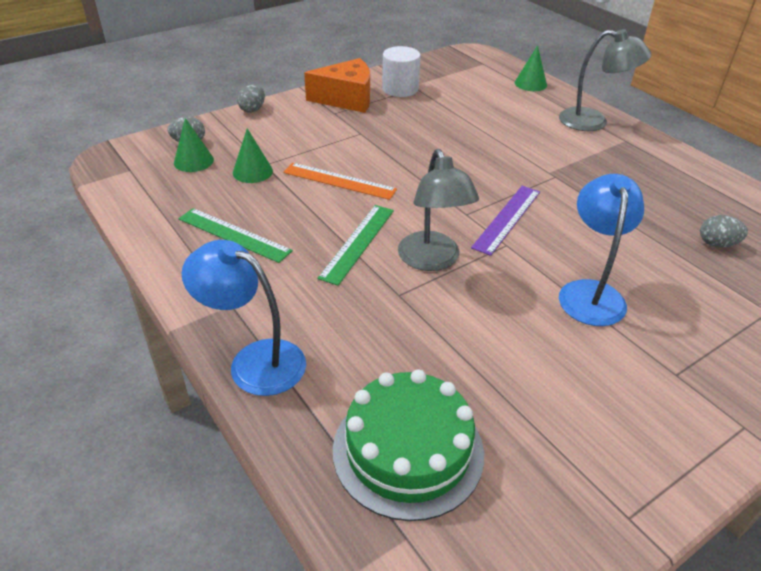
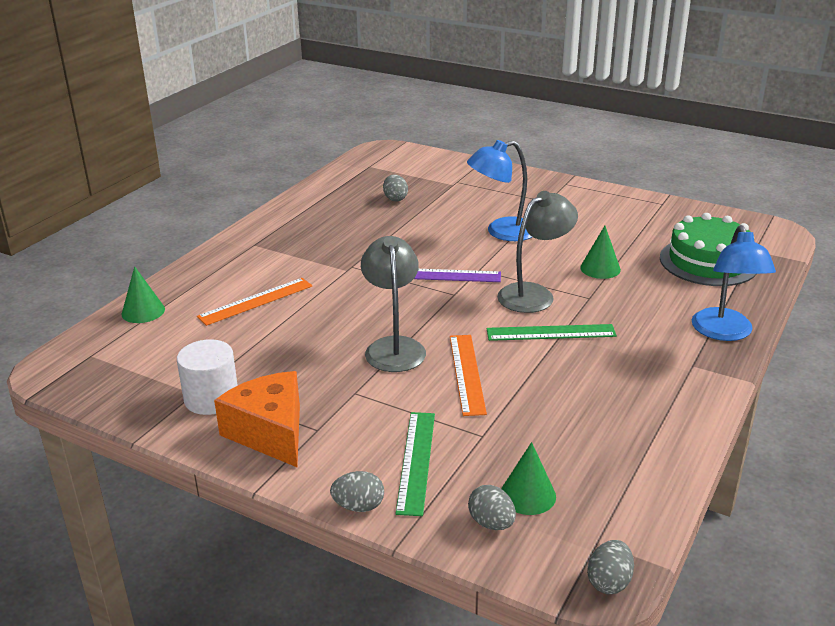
camera: 115 degrees left, 10 degrees down
(101, 162) = (609, 582): none -> grey egg
(234, 235) = (615, 402): green ruler -> green ruler (416, 461)
(252, 172) = (505, 437): green cone -> green cone (600, 268)
(518, 123) = (256, 301): none -> orange ruler
(593, 122) = (224, 263): grey lamp -> grey lamp (394, 347)

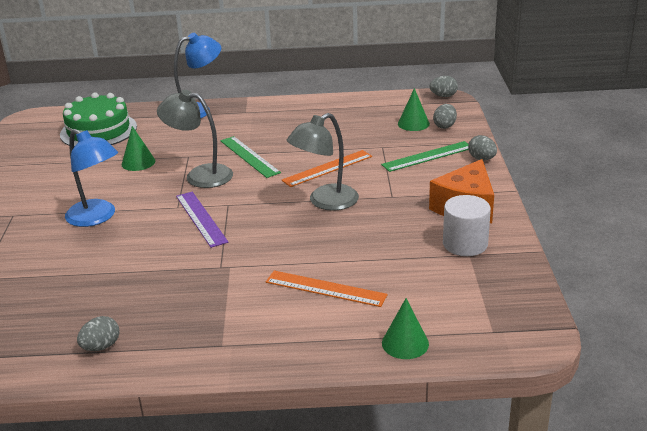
camera: 120 degrees left, 0 degrees up
(395, 198) = (48, 300): grey egg -> grey egg (101, 347)

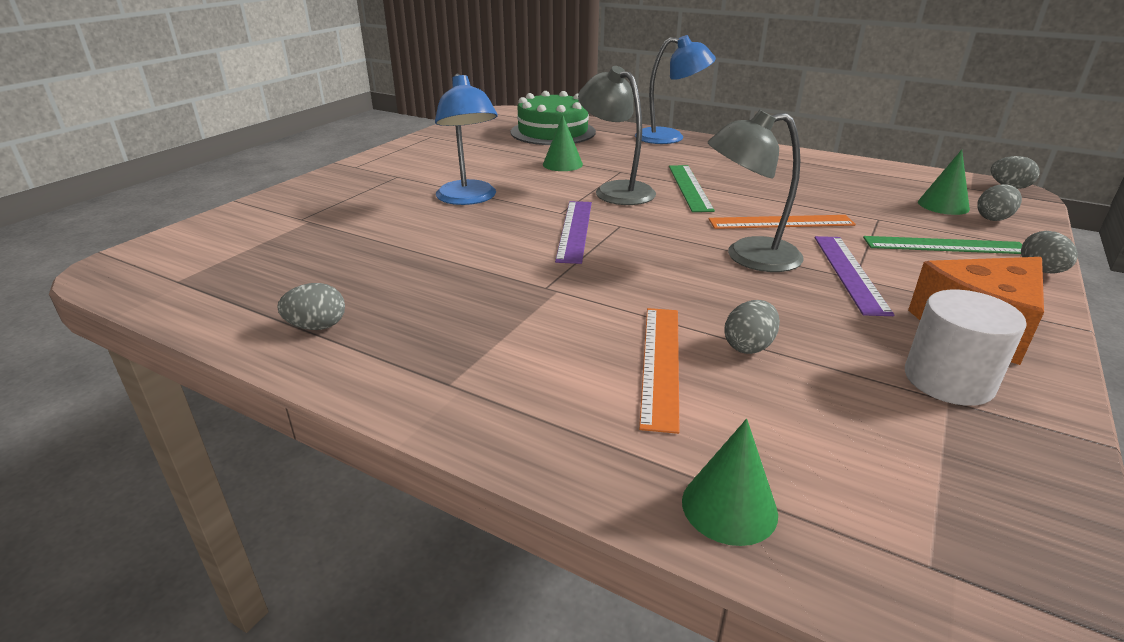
camera: 30 degrees right, 0 degrees up
(325, 288) = (660, 363): orange ruler -> orange ruler turned 45 degrees clockwise
(363, 261) = (749, 346): none -> grey egg
(387, 194) = (849, 273): none -> purple ruler

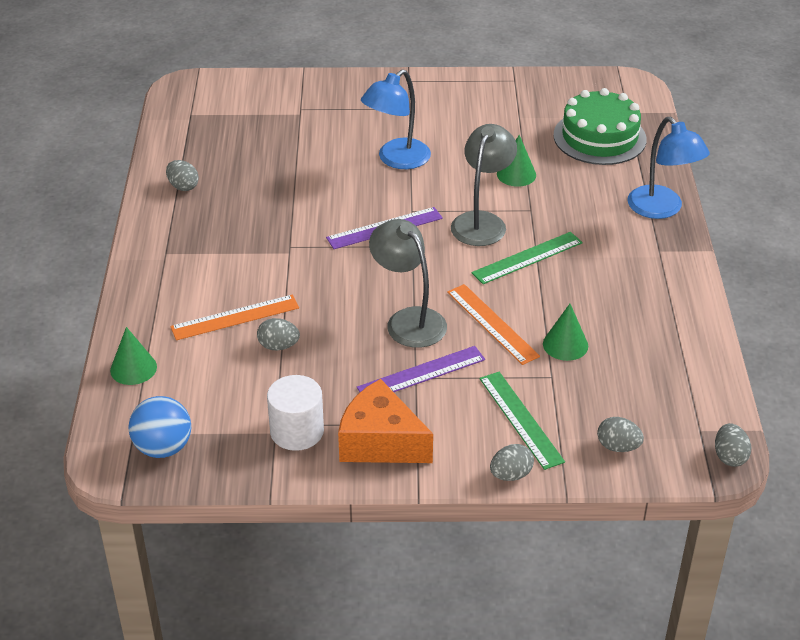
camera: 60 degrees right, 10 degrees up
(943, 205) = (625, 413): green cone -> green cone (565, 344)
(980, 534) = (163, 448): none -> blue ball

